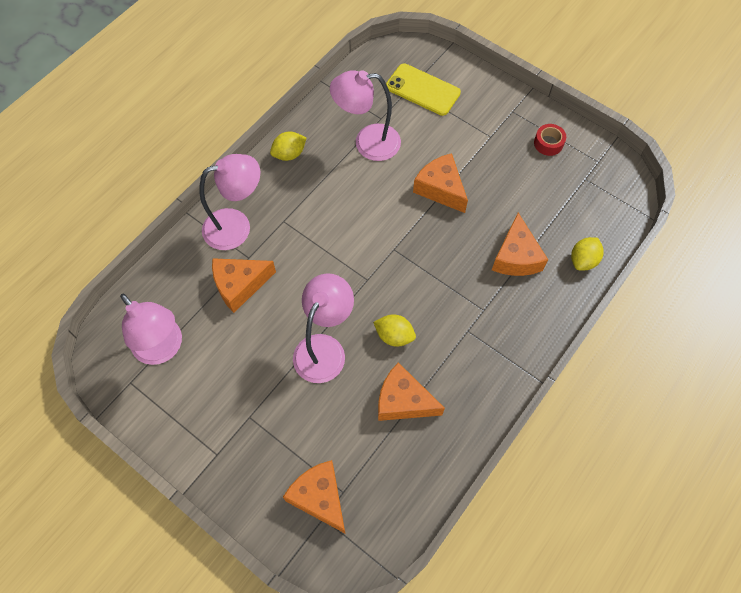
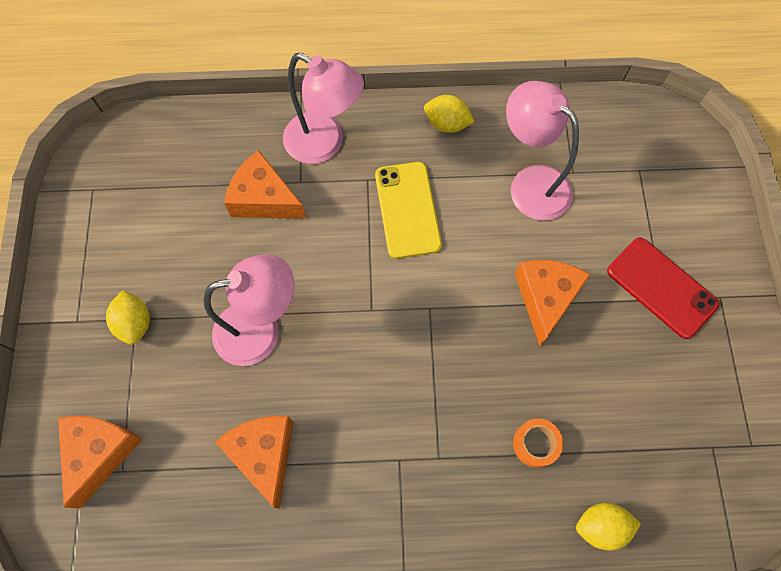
camera: 50 degrees right, 5 degrees up
(163, 349) = (146, 188): pink lamp -> none
(394, 336) = (330, 387): yellow lemon -> yellow lemon (135, 323)
(422, 90) = (650, 184): yellow phone -> yellow phone (407, 210)
(484, 132) = (661, 287): none -> red phone
(516, 257) = (535, 444): orange cheese -> orange tape
(548, 143) = (718, 369): red tape -> none

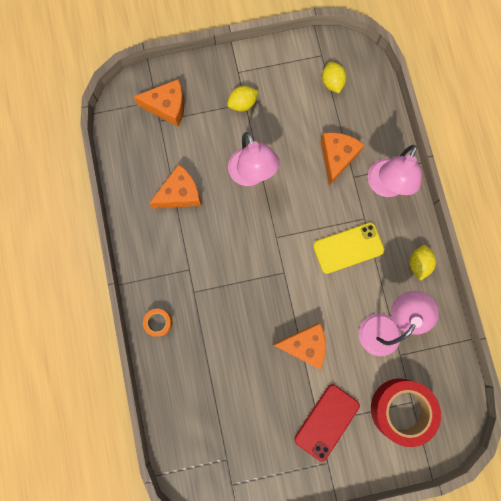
camera: 80 degrees right, 10 degrees up
(535, 444) = (211, 348): orange tape -> orange tape (158, 322)
(601, 526) = (170, 392): yellow lemon -> yellow lemon (332, 83)
(648, 186) = (400, 409): none -> red tape

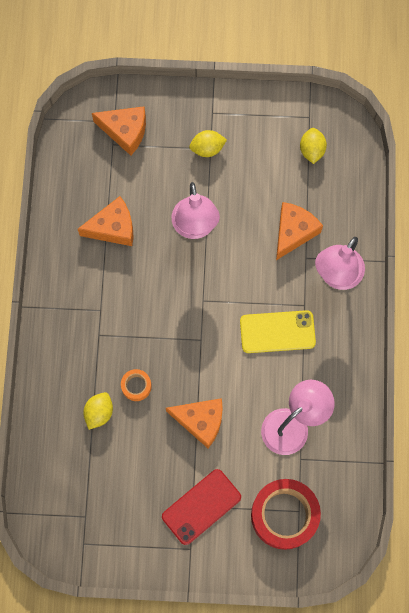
camera: 15 degrees right, 5 degrees down
(158, 322) = (53, 357): orange tape -> orange tape (136, 386)
(418, 263) = (348, 368): yellow lemon -> yellow lemon (99, 412)

